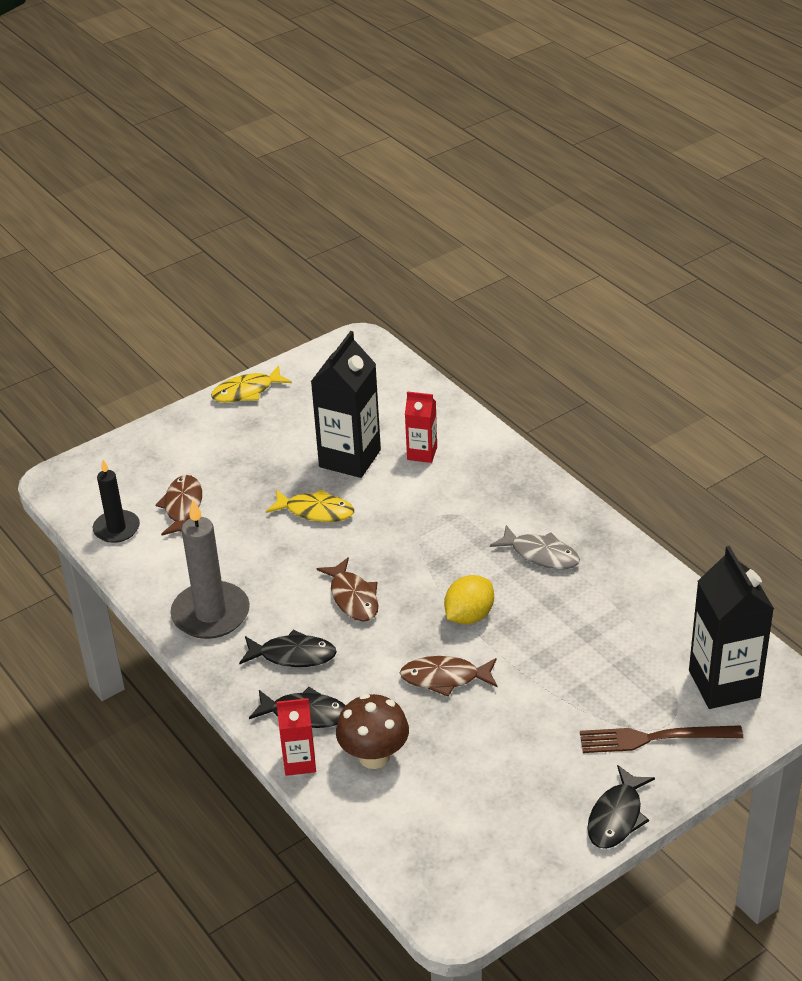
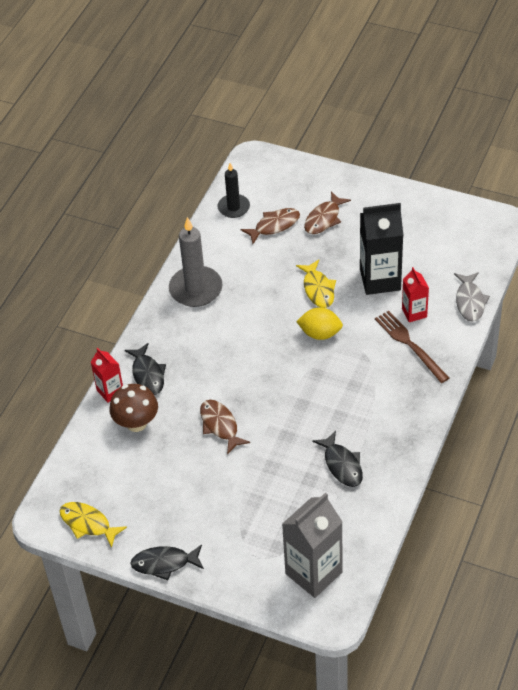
camera: 60 degrees right, 10 degrees up
(247, 391) = (403, 195): yellow fish -> yellow fish (88, 524)
(293, 655) = (189, 344): black fish -> black fish (342, 465)
(353, 598) = (256, 347): brown fish -> brown fish (324, 219)
(469, 616) = (281, 411): yellow lemon -> yellow lemon (320, 333)
(541, 554) = (364, 421): grey fish -> grey fish (470, 301)
(654, 738) = (240, 555): brown fork -> brown fork (410, 344)
(724, 684) = (314, 573): black carton -> grey carton

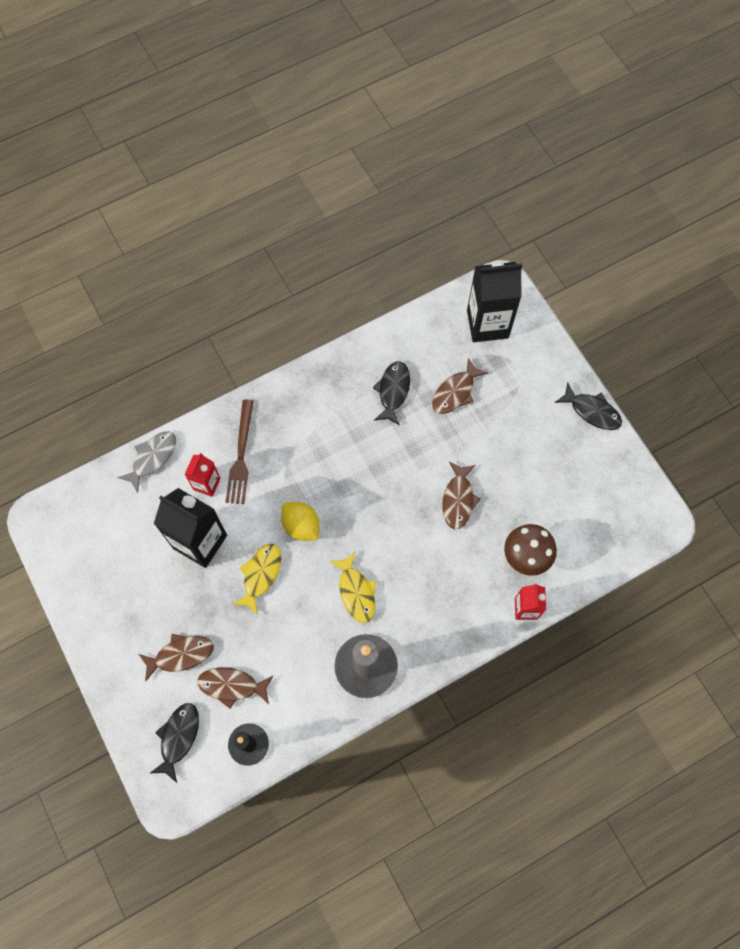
camera: 145 degrees left, 20 degrees up
(88, 524) = (630, 490): yellow fish -> yellow fish (356, 592)
(148, 374) = (480, 601): black fish -> black fish (178, 737)
(291, 499) = (455, 392): none -> brown fish
(314, 573) = (487, 324): grey carton -> black carton

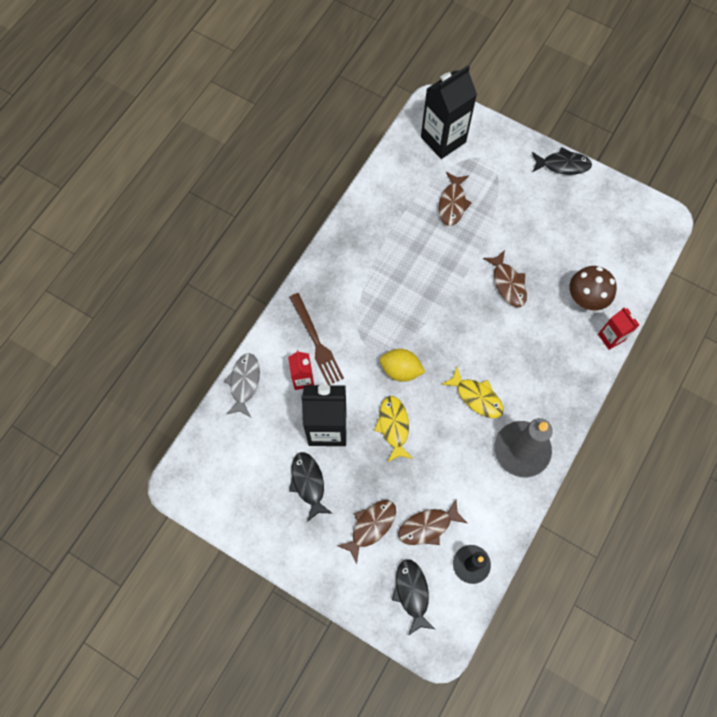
camera: 30 degrees left, 0 degrees up
(393, 391) = (404, 227): black fish -> black fish (308, 483)

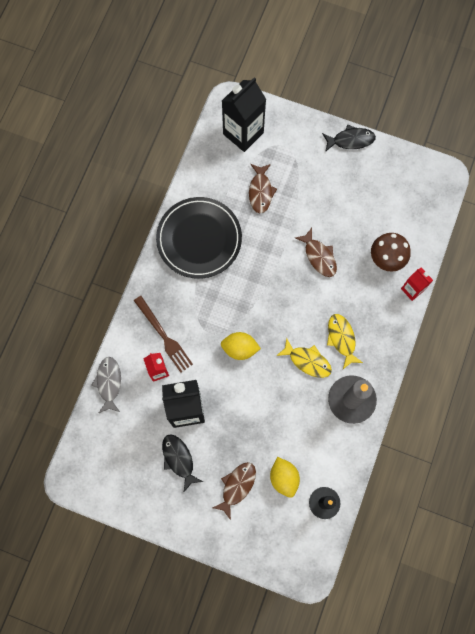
camera: 10 degrees left, 5 degrees up
(375, 243) = (199, 239): none -> black plate
(393, 426) = (242, 398): yellow fish -> yellow fish (341, 339)
(412, 593) = (279, 535): black fish -> none
(428, 526) = (284, 478): brown fish -> yellow lemon

